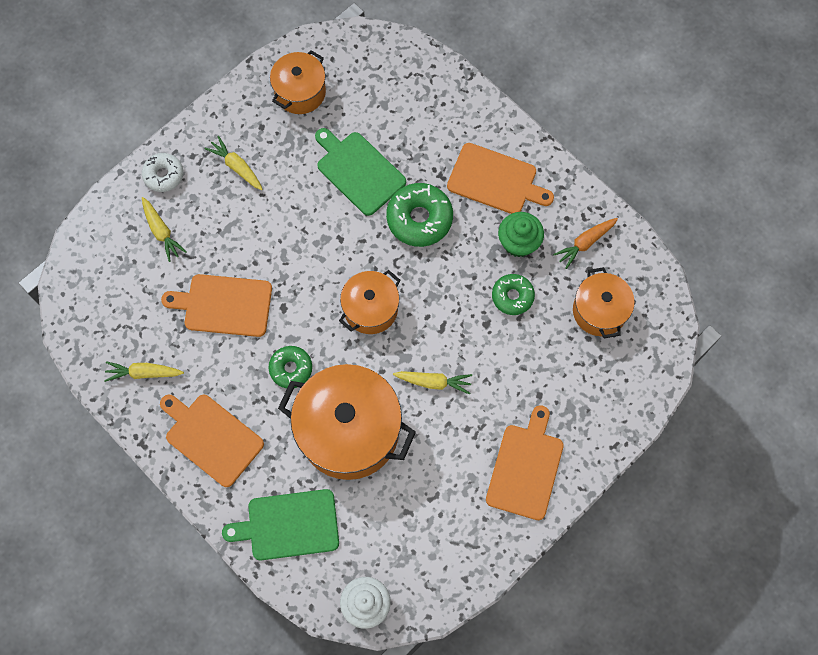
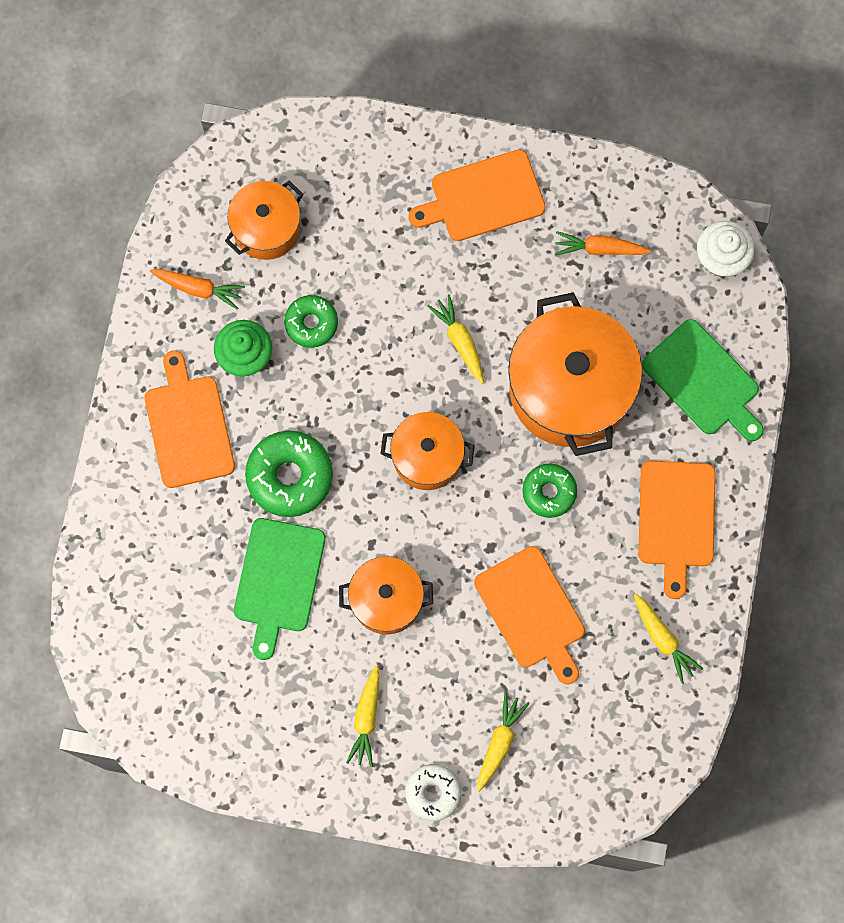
camera: 125 degrees left, 5 degrees up
(300, 92) = (225, 715): orange pot -> orange pot (386, 600)
(433, 522) = (599, 249): none -> orange carrot

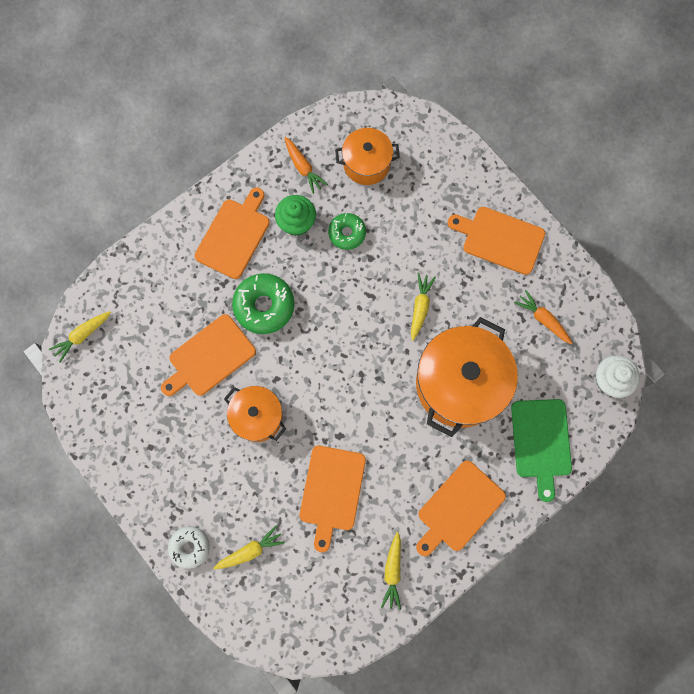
camera: 40 degrees right, 0 degrees up
(278, 580) = (209, 357): green cutting board -> orange cutting board
(366, 718) = (190, 473): yellow carrot -> yellow carrot (82, 336)
(427, 457) = (347, 356): orange pot -> none
(549, 492) = (398, 432): green donut -> none

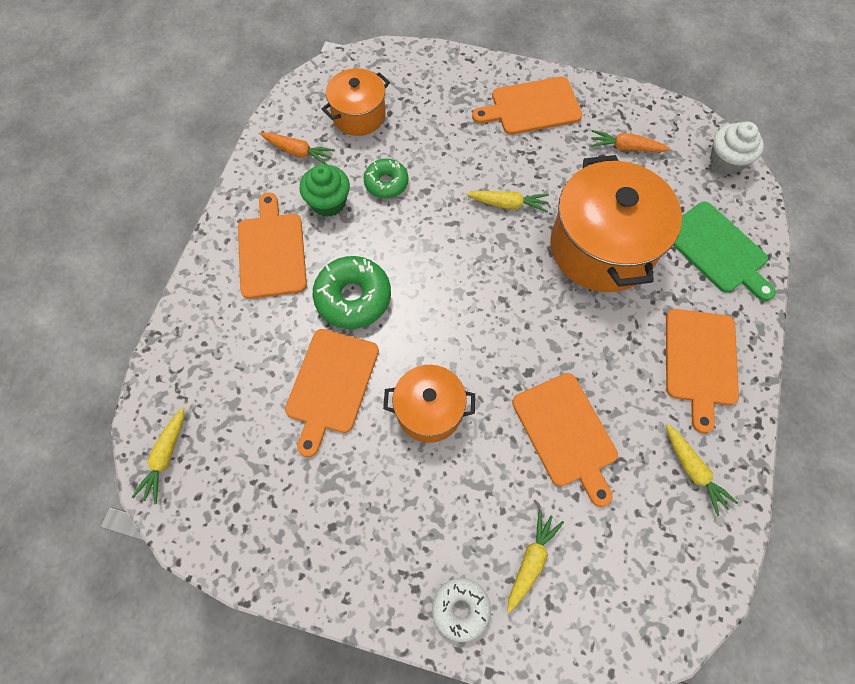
camera: 35 degrees left, 10 degrees down
(420, 307) = (508, 204): yellow carrot -> yellow carrot turned 120 degrees clockwise

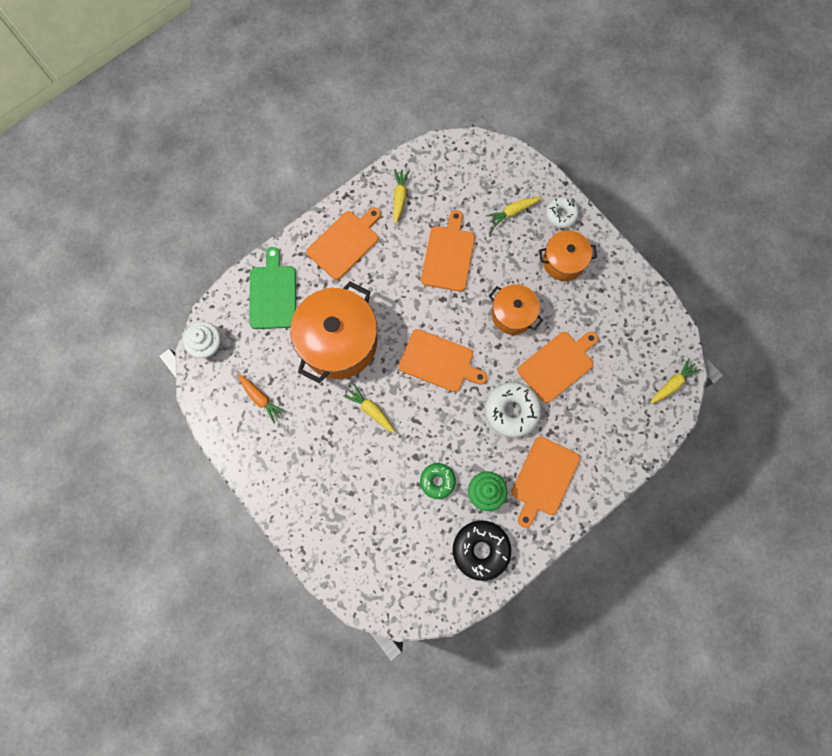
camera: 145 degrees left, 10 degrees up
(298, 152) = (481, 550): orange carrot -> black donut
(353, 297) = (512, 411): green donut -> white donut
(358, 115) = (418, 554): orange pot -> orange pot (563, 261)
(532, 107) = (293, 475): orange cutting board -> orange cutting board (439, 362)

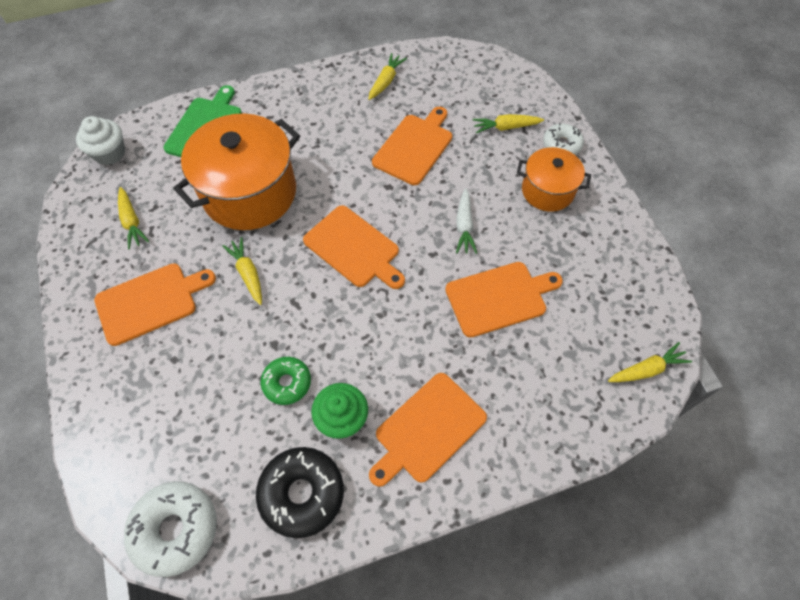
camera: 20 degrees right, 15 degrees down
(261, 399) = (132, 222): orange carrot -> yellow carrot
(345, 243) = (307, 104): orange cutting board -> orange cutting board (150, 302)
(512, 314) = (464, 226): orange pot -> white carrot
(512, 411) = (419, 331): white donut -> white donut (175, 529)

